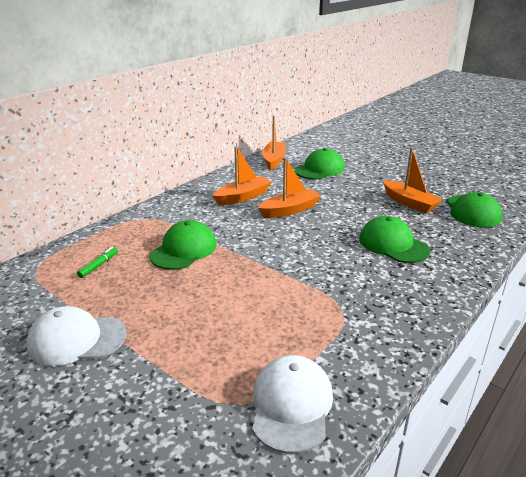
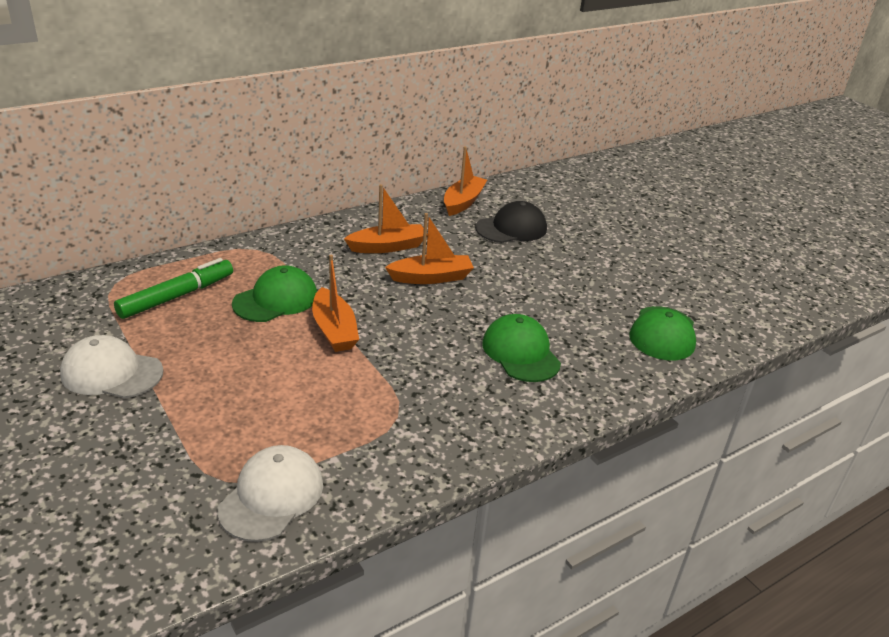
camera: 15 degrees right, 5 degrees up
(98, 265) = (177, 296): green marker -> green marker, size x2.11
(319, 169) = (511, 228): green cap -> black cap
(409, 203) = (589, 302): orange boat -> orange boat (334, 330)

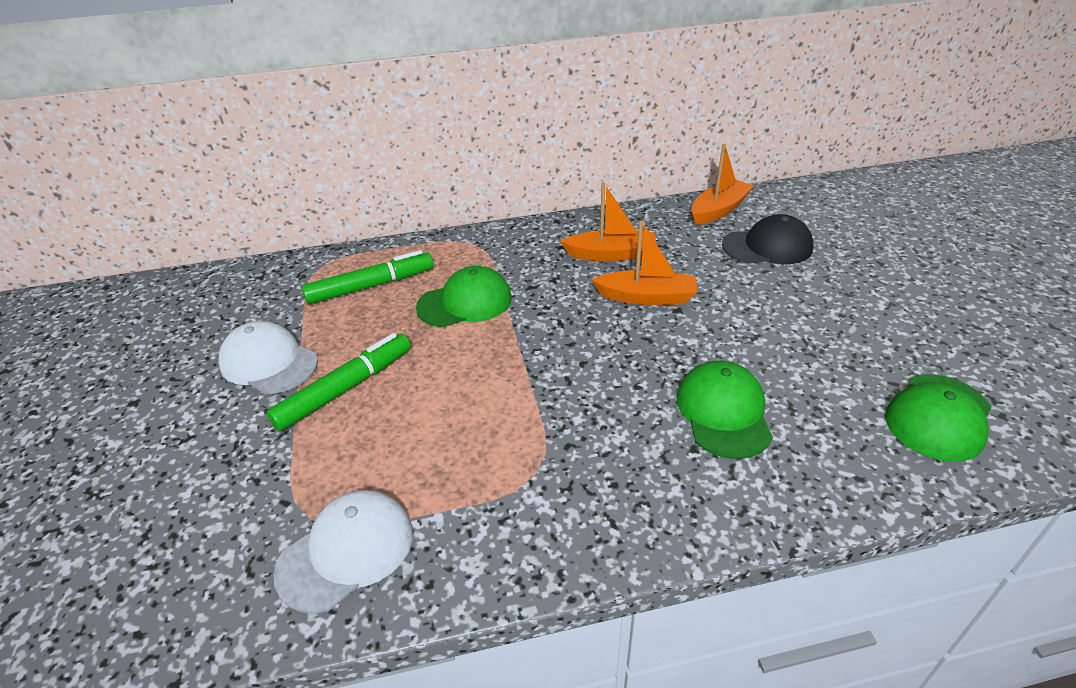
camera: 25 degrees right, 5 degrees up
(201, 382) = (345, 388): none -> green marker
(334, 330) = (510, 347): orange boat -> none

